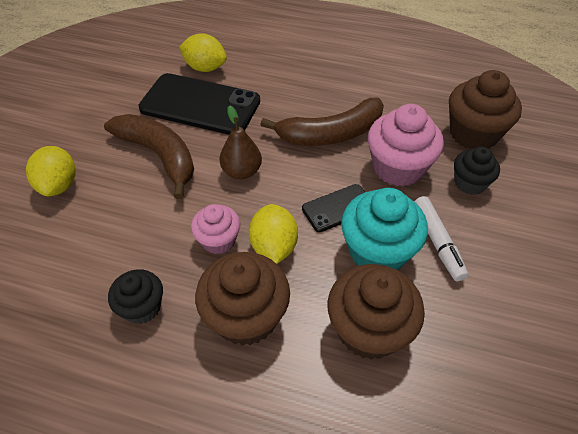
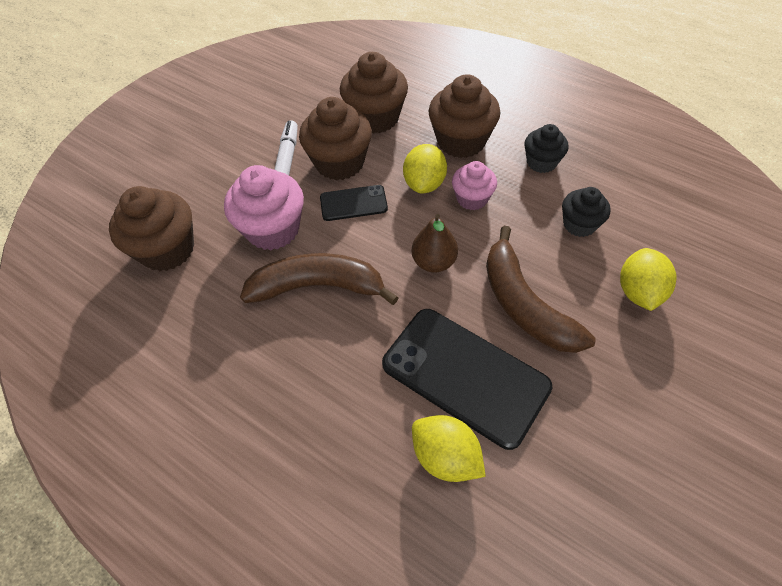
camera: 160 degrees left, 5 degrees up
(377, 251) = (339, 162): turquoise cupcake -> brown cupcake
(469, 183) = (219, 199): black cupcake -> black cupcake (579, 224)

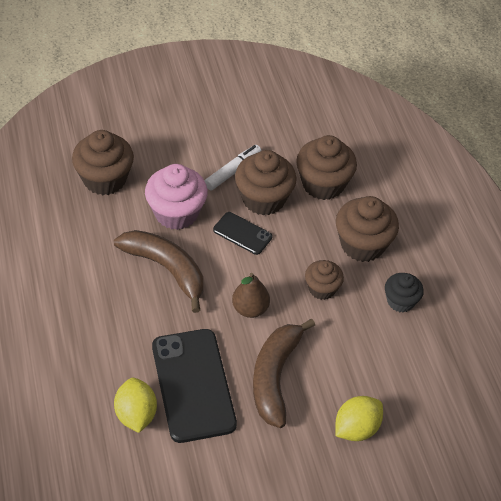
camera: 35 degrees right, 5 degrees down
(424, 183) = (302, 255): yellow lemon -> none
(472, 198) = (322, 288): pink cupcake -> brown cupcake
(579, 224) = (372, 360): black cupcake -> none

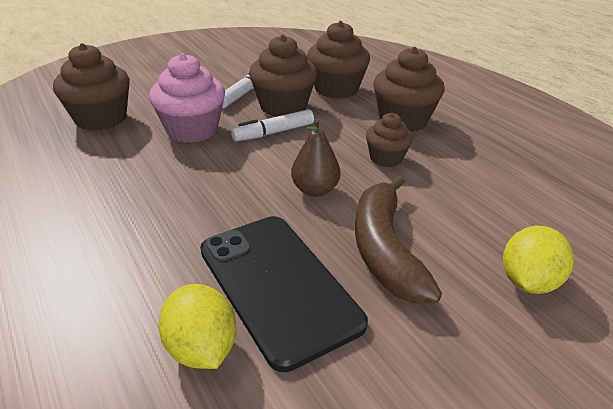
camera: 15 degrees left, 15 degrees down
(166, 269) = (196, 175): brown banana -> none
(242, 233) = (273, 133): black phone -> white marker
(400, 301) = (474, 152): black cupcake -> none

